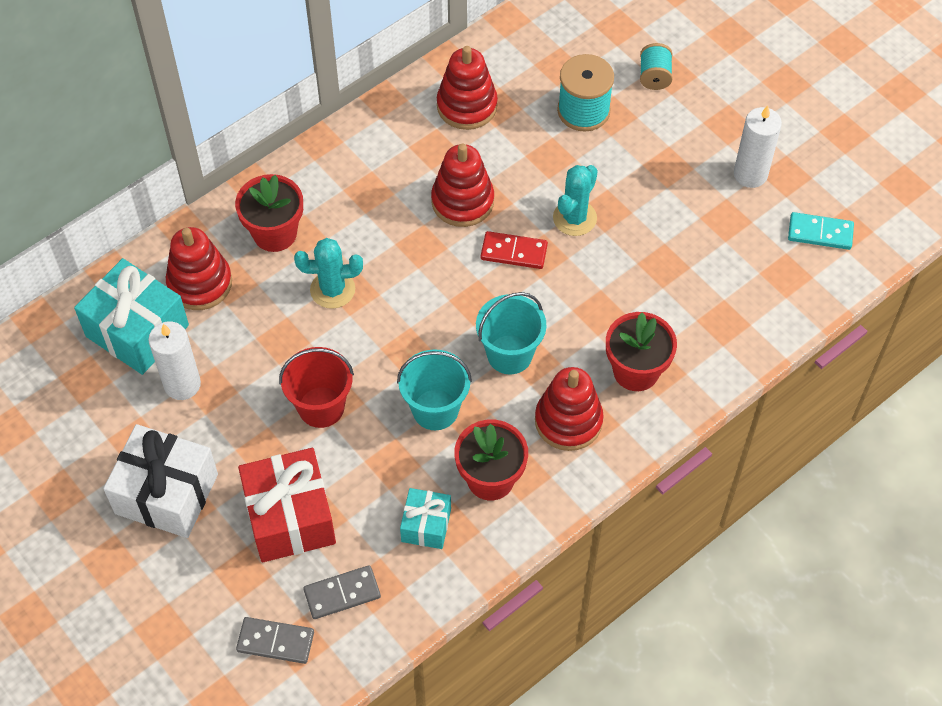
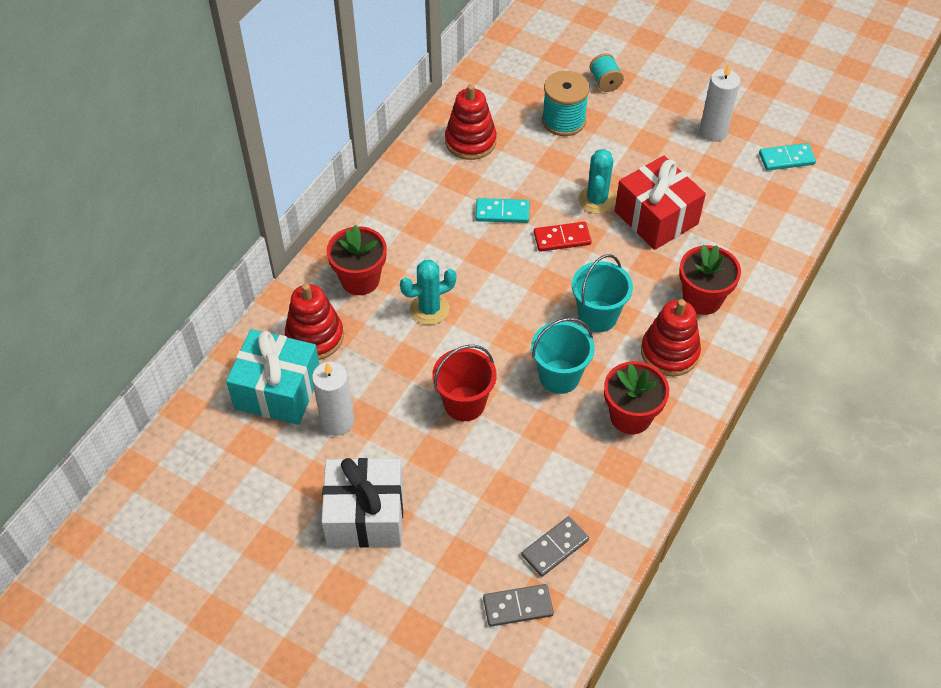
camera: 20 degrees left, 5 degrees down
(290, 517) = (481, 500): red gift -> red gift (656, 217)
(426, 525) = (597, 469): turquoise gift -> none
(462, 201) = (502, 212): red stacking toy -> turquoise domino

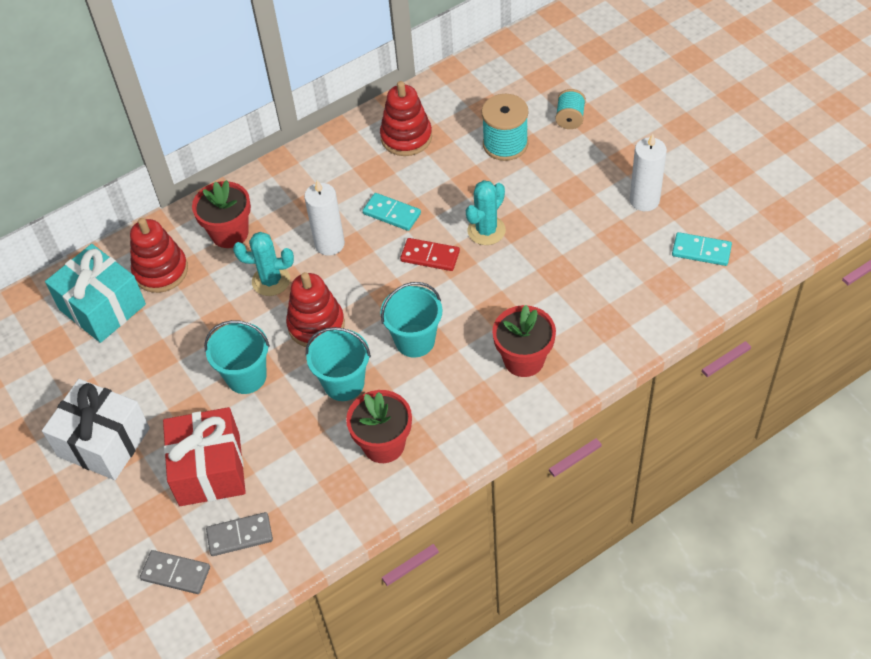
camera: 30 degrees right, 0 degrees up
(337, 422) = (132, 352): white candle -> white candle (329, 244)
(464, 403) = (246, 376): red bucket -> turquoise bucket
(656, 217) = (531, 266): red gift -> red gift (209, 469)
(669, 352) = (459, 399): red stacking toy -> red stacking toy (316, 325)

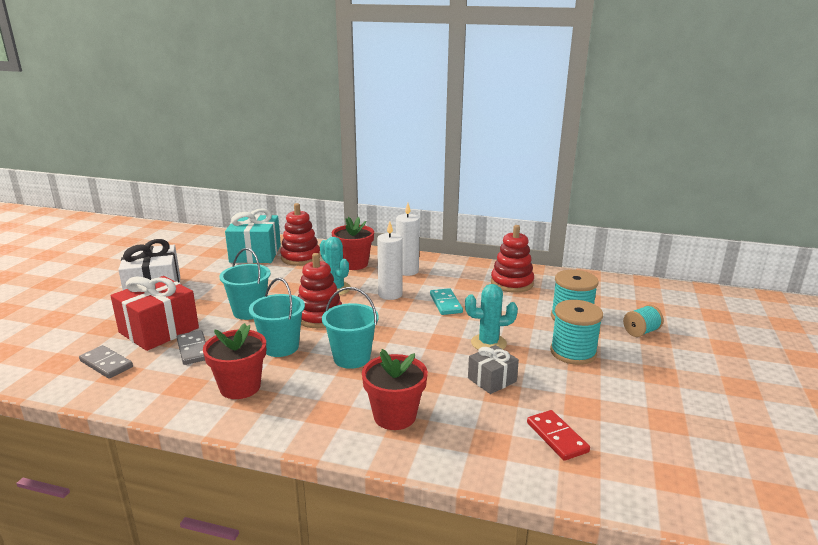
camera: 45 degrees right, 30 degrees down
(176, 573) = (57, 354): grey domino -> grey domino (193, 349)
(430, 256) = (433, 332): red domino -> red domino (557, 437)
(537, 266) = (492, 380): none -> grey gift
(553, 186) = (573, 352): none -> turquoise spool
(644, 200) = (638, 402): white candle -> white candle (407, 271)
(701, 251) = (647, 462): turquoise domino -> none

